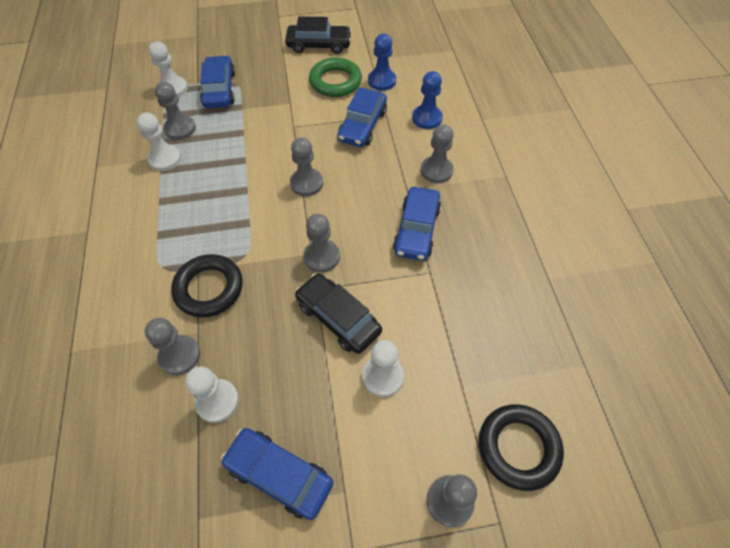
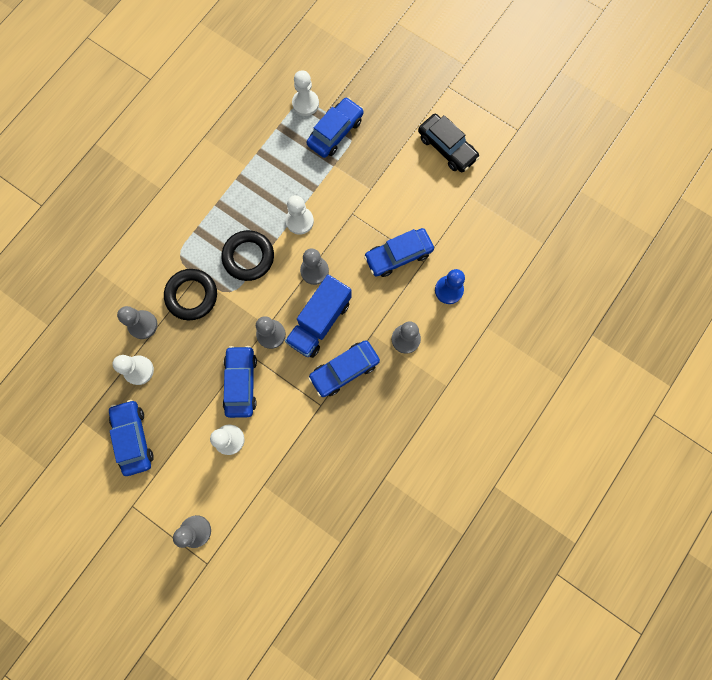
camera: 45 degrees right, 20 degrees up
(165, 159) = (248, 168): white pawn -> white pawn (299, 221)
(180, 129) = (279, 148): grey pawn -> none
(335, 82) = (421, 197): green ring -> none
(338, 318) = (241, 383): black car -> blue car
(354, 214) = (319, 322): none -> blue truck
(382, 81) = (455, 226): blue pawn -> none
(518, 447) = (255, 543): black ring -> black ring (248, 257)

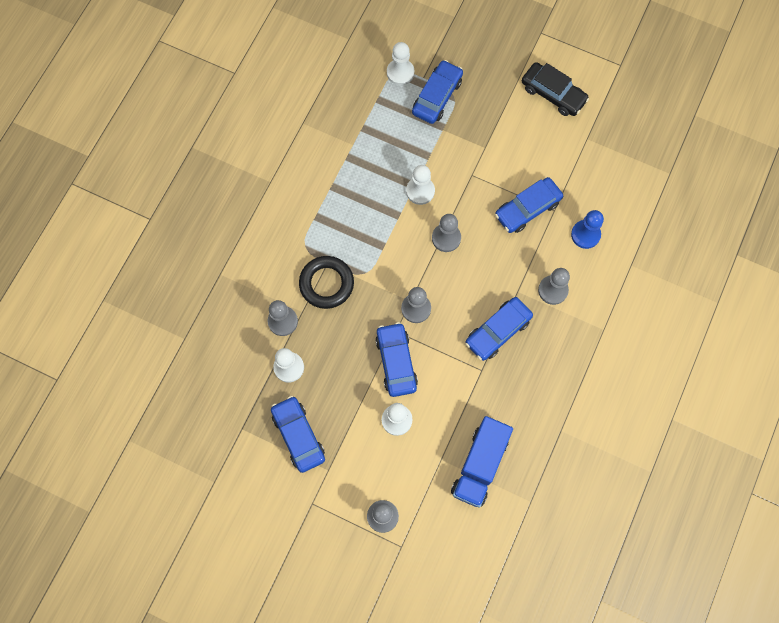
camera: 10 degrees left, 5 degrees down
(248, 257) = (376, 235): black ring -> none
(319, 322) = (462, 288): blue truck -> blue truck (479, 465)

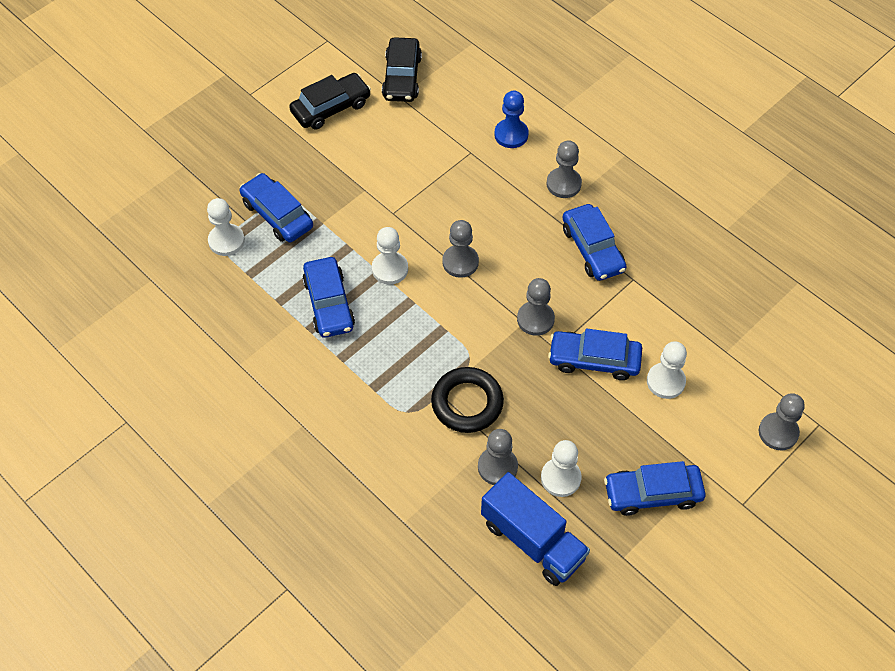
camera: 70 degrees left, 15 degrees down
(479, 465) = (744, 316): blue truck -> blue truck (533, 540)
(527, 209) = (458, 175): blue car -> blue car (329, 304)
(607, 133) = (402, 77): none -> black car

